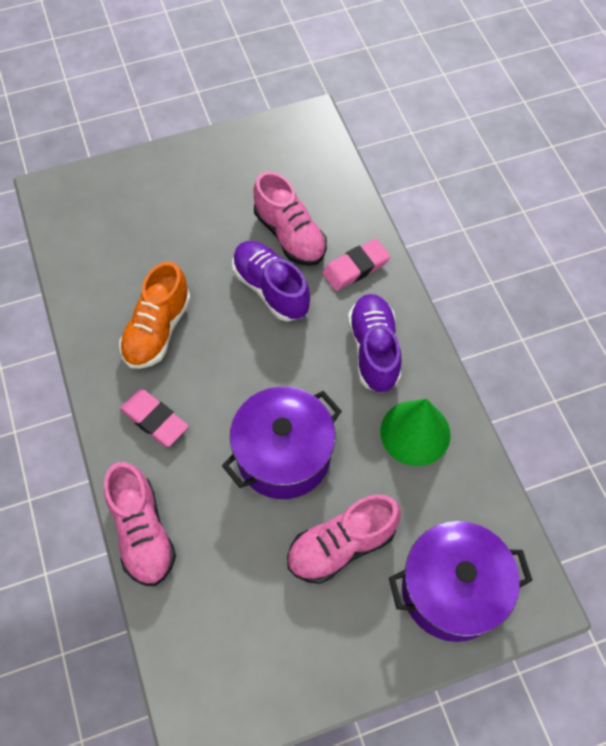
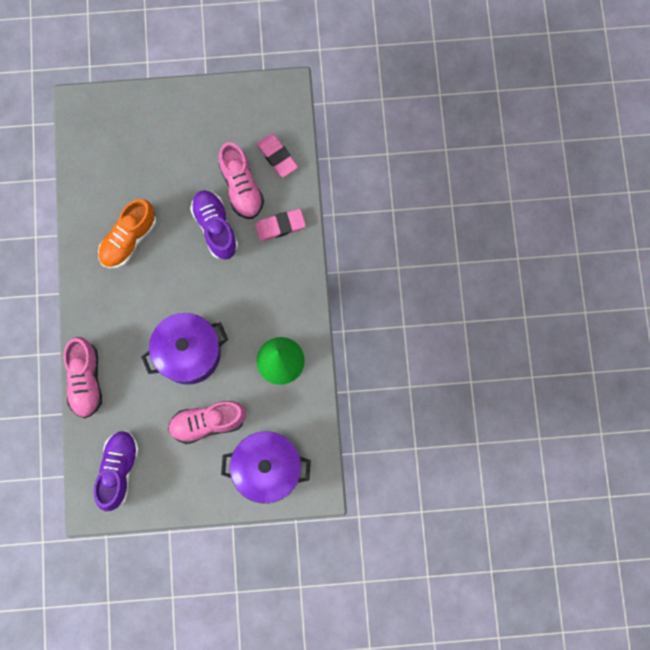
camera: 15 degrees right, 15 degrees up
(154, 420) = (111, 306): pink eraser -> pink eraser (277, 157)
(373, 350) = (272, 293): purple shoe -> purple shoe (119, 470)

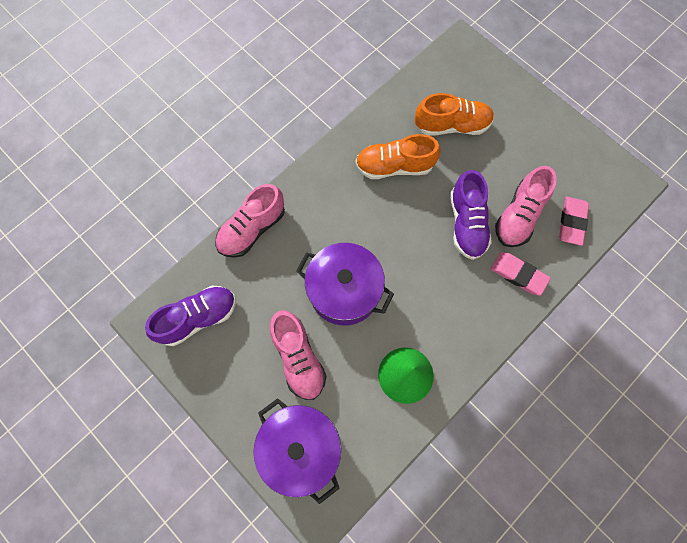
camera: 50 degrees right, 5 degrees down
(135, 171) = (452, 125): none -> orange shoe
(208, 423) = (298, 358): pink shoe -> pink shoe turned 150 degrees counterclockwise
(215, 227) = (467, 223): purple shoe -> purple shoe turned 150 degrees clockwise

